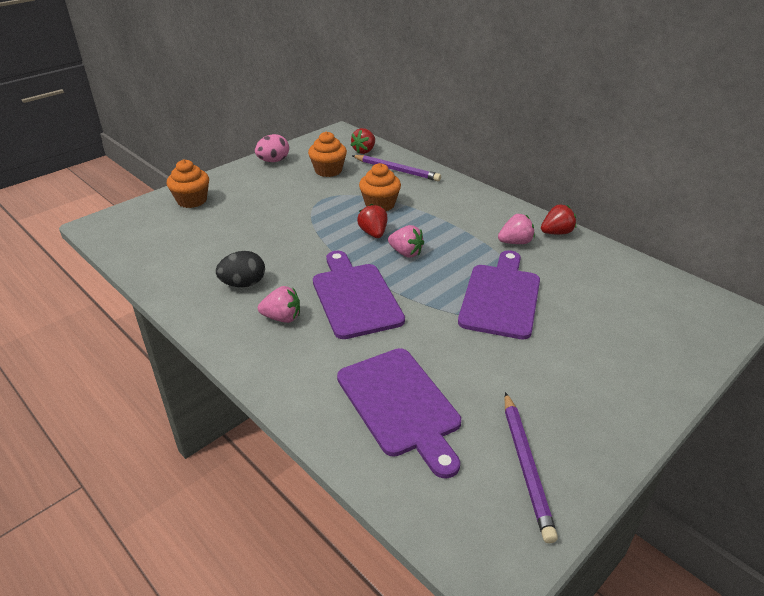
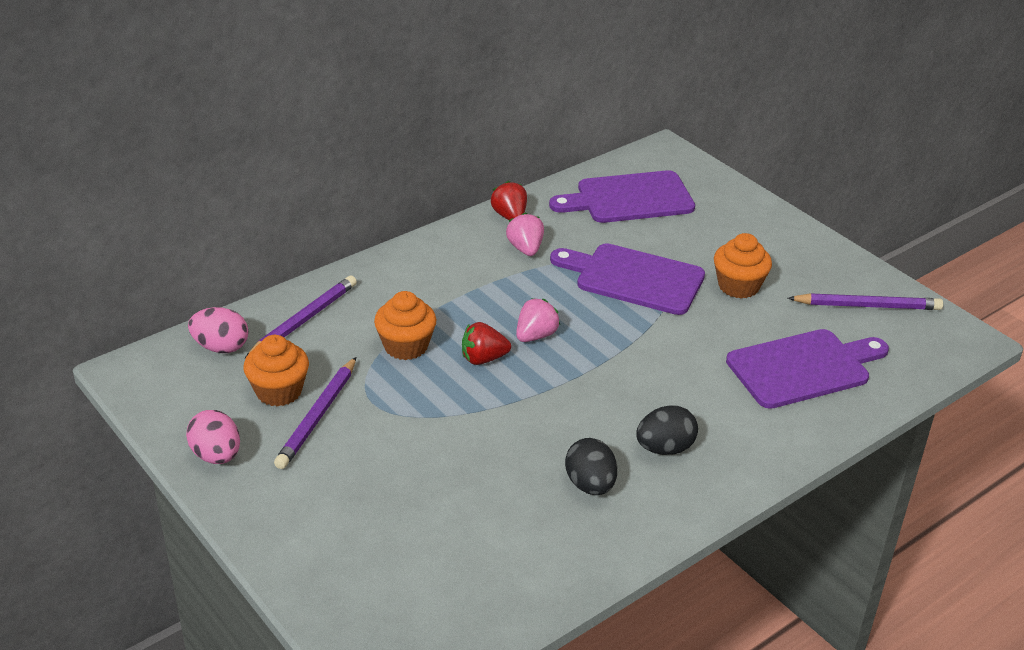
camera: 85 degrees left, 0 degrees up
(192, 200) = (335, 557): orange cupcake -> orange cupcake (738, 286)
(282, 318) = (665, 448): pink strawberry -> black egg
(307, 183) = (317, 416): none -> purple pencil
(355, 297) = (626, 386): purple cutting board -> purple cutting board (629, 199)
(364, 151) = (221, 347): red strawberry -> pink egg

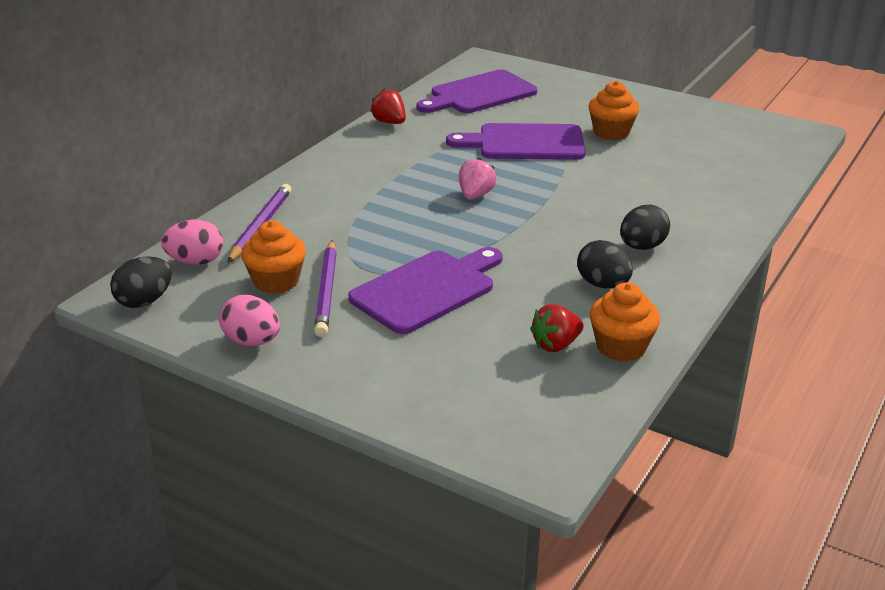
camera: 20 degrees left, 5 degrees down
(151, 382) = (144, 301): none -> black egg
(406, 346) = (368, 225): orange cupcake -> orange cupcake (621, 347)
(483, 359) = (443, 220): red strawberry -> red strawberry (556, 345)
(525, 249) = (420, 141): pink strawberry -> none
(803, 368) = (703, 173): purple cutting board -> purple cutting board (427, 289)
(868, 306) = (717, 126): purple pencil -> none

